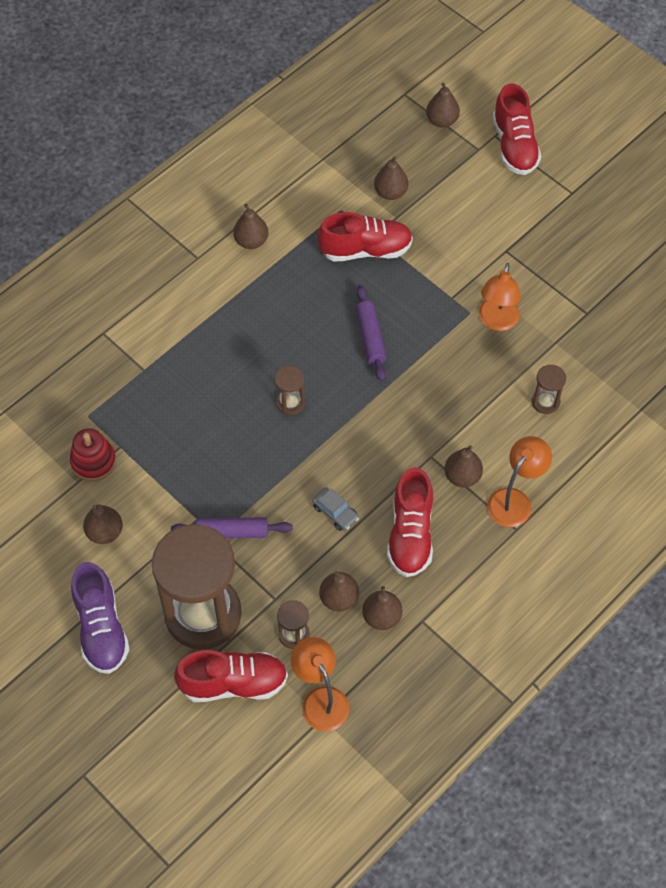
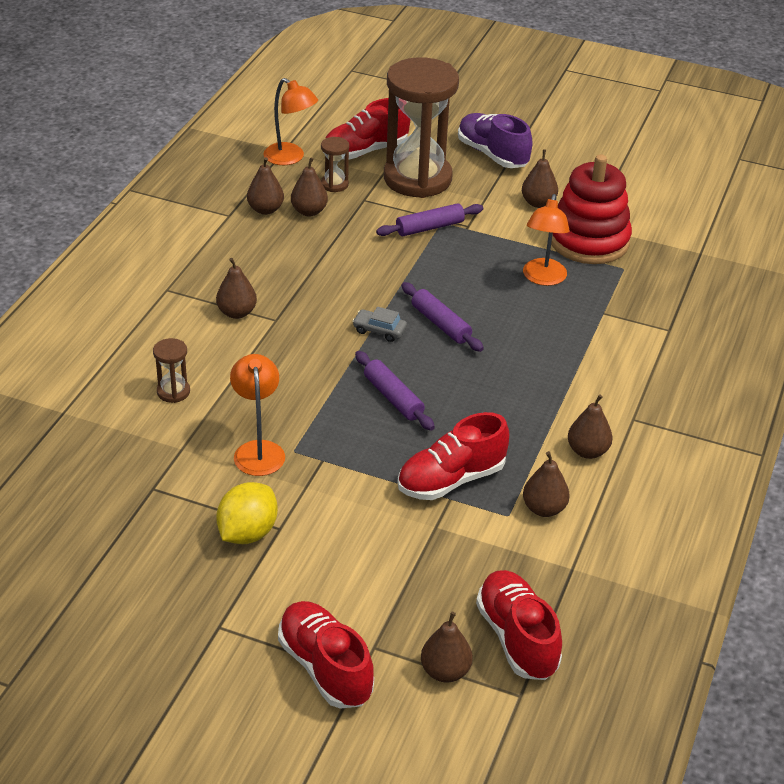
camera: 155 degrees right, 20 degrees down
(93, 461) = (589, 241): red stacking toy -> red stacking toy, size x1.80
(290, 403) = (441, 324): brown hourglass -> purple rolling pin
(335, 512) = (345, 260): grey car -> grey car (379, 330)
(390, 192) = (460, 553): brown pear -> brown pear (544, 508)
(410, 534) = (267, 263): red shoe -> red shoe (517, 638)
(514, 500) = (176, 308): orange lamp -> orange lamp (543, 278)
(530, 254) = (247, 533): none -> yellow lemon

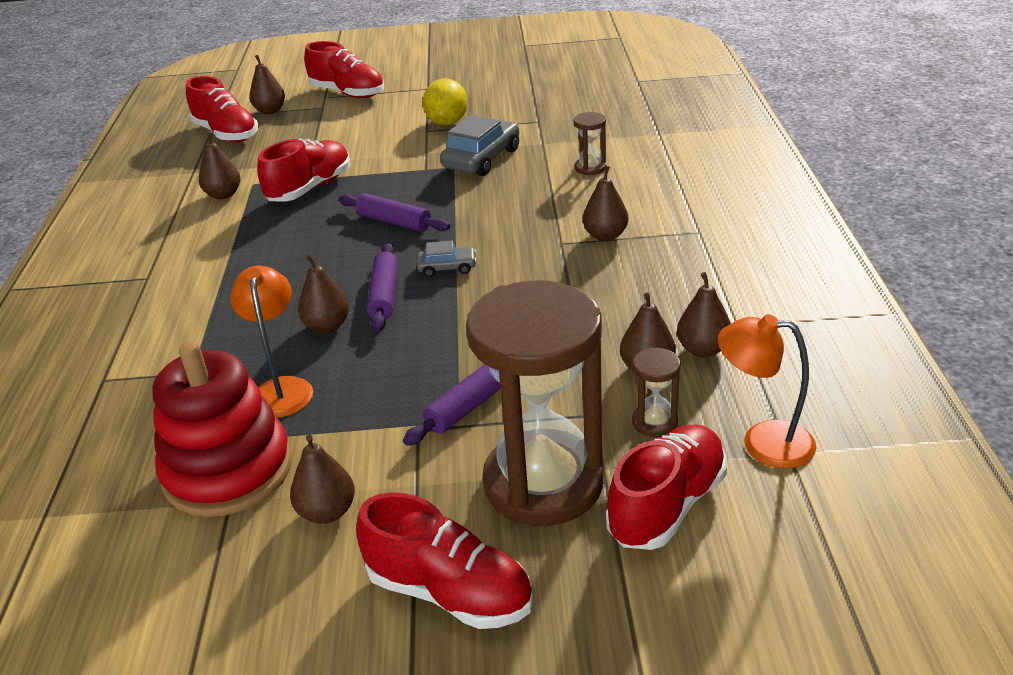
camera: 160 degrees right, 5 degrees down
(258, 450) = (482, 159): orange lamp -> grey car
(441, 324) = (384, 295): purple rolling pin -> purple rolling pin turned 60 degrees clockwise
(492, 154) = (449, 592): purple shoe -> red shoe
(587, 451) = (191, 240): brown pear -> brown pear (327, 326)

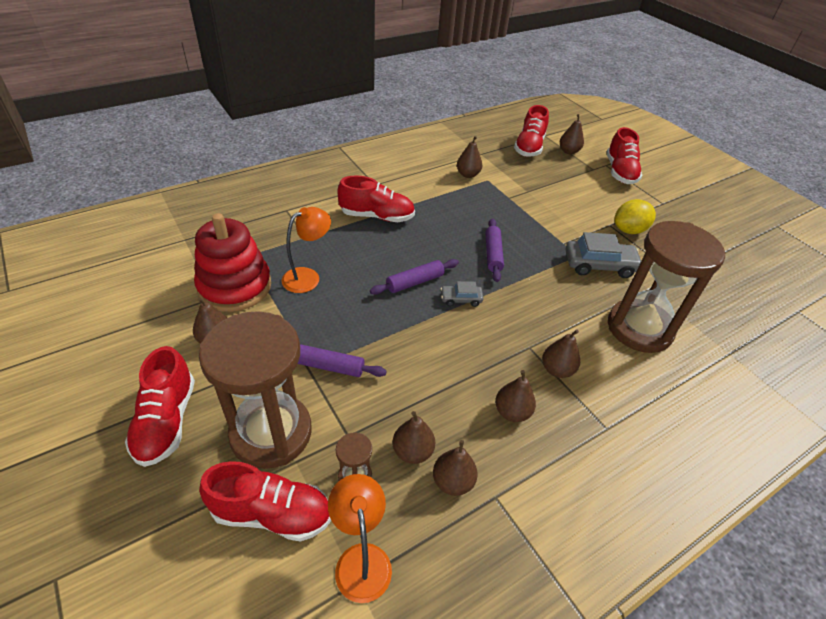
camera: 55 degrees right, 10 degrees up
(310, 188) = (500, 204): red shoe -> red shoe (377, 216)
(327, 326) = (371, 270): brown pear -> brown pear (512, 412)
(447, 268) = (461, 299): grey car -> grey car turned 120 degrees clockwise
(590, 168) = (639, 328): brown hourglass -> brown hourglass, size x2.49

